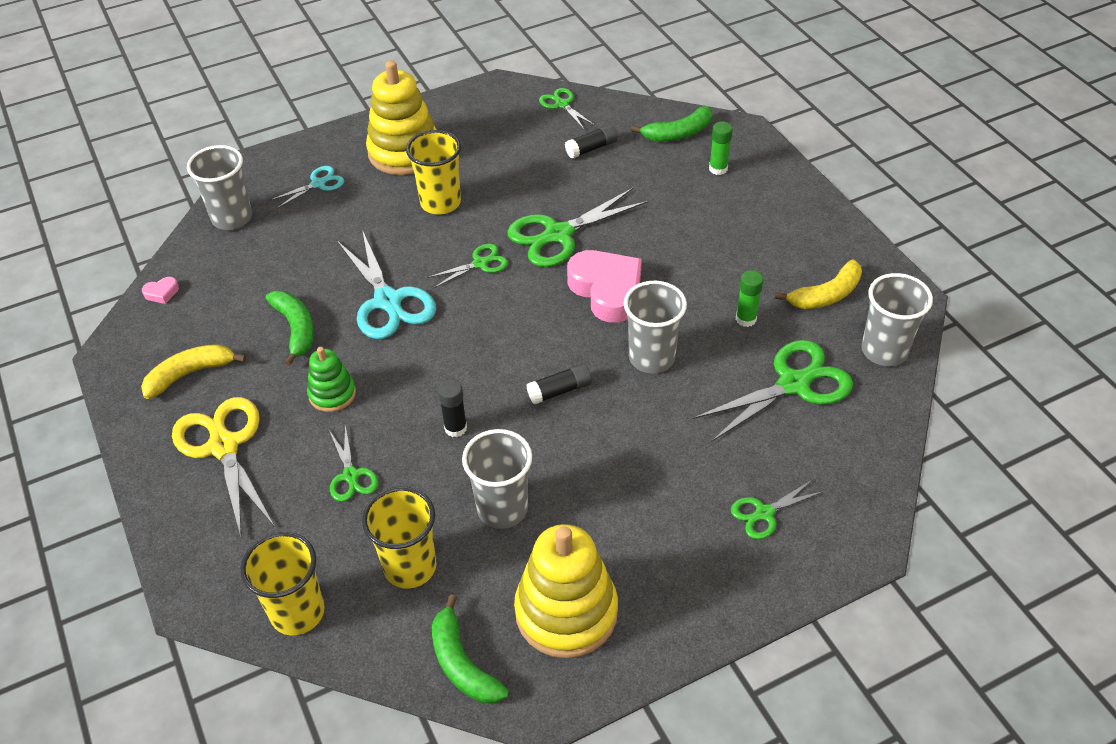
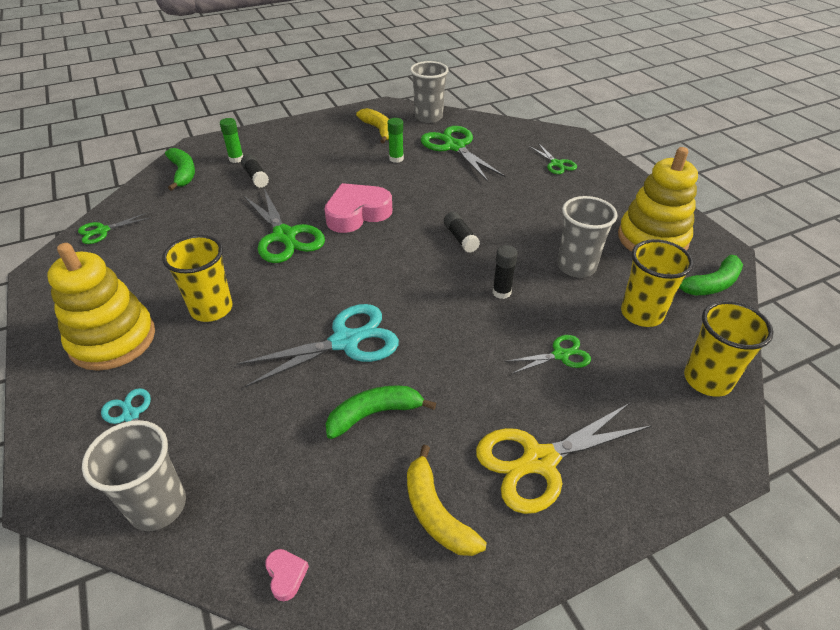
camera: 90 degrees left, 5 degrees down
(332, 394) = (465, 375): green stacking toy -> none
(480, 263) = (308, 281): green scissors -> none
(591, 148) = (178, 216): black glue stick -> black glue stick (256, 177)
(651, 358) = (429, 197): grey cup -> none

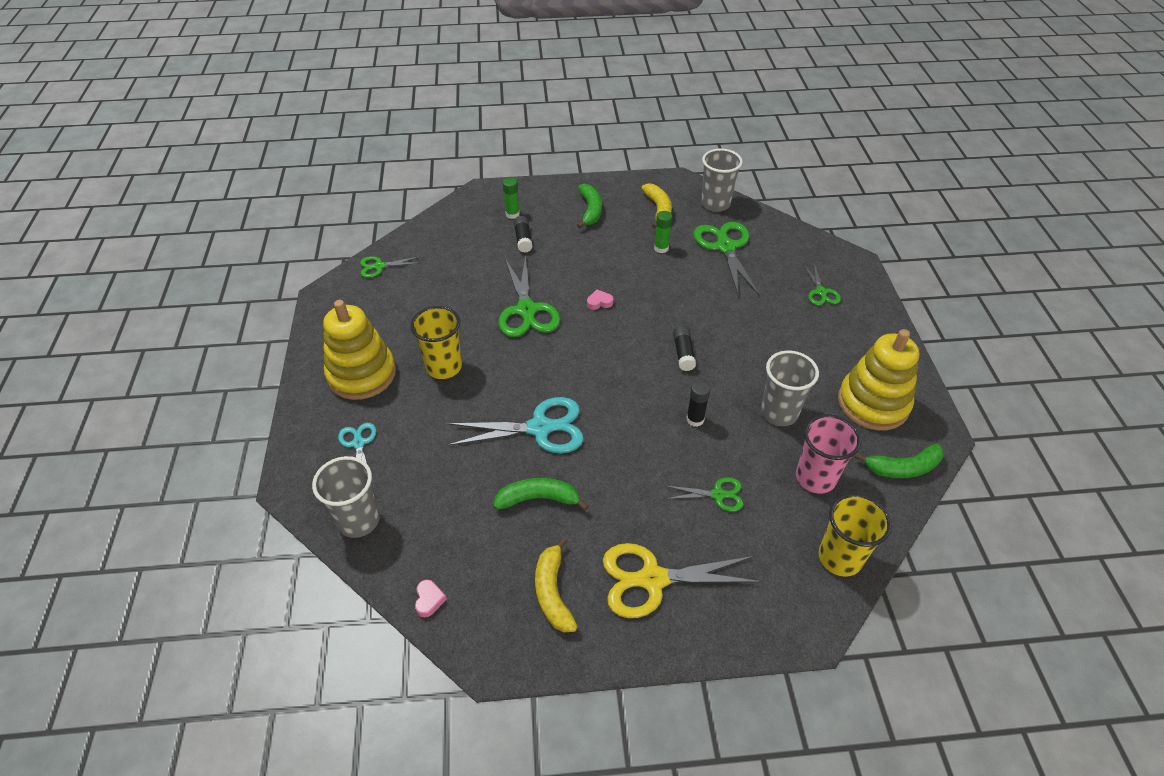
camera: 20 degrees right, 5 degrees up
(183, 173) = (461, 220): green banana -> green banana (590, 210)
(357, 213) = (599, 302): pink heart -> pink heart, size x0.40
(641, 314) = (815, 478): yellow cup -> pink cup

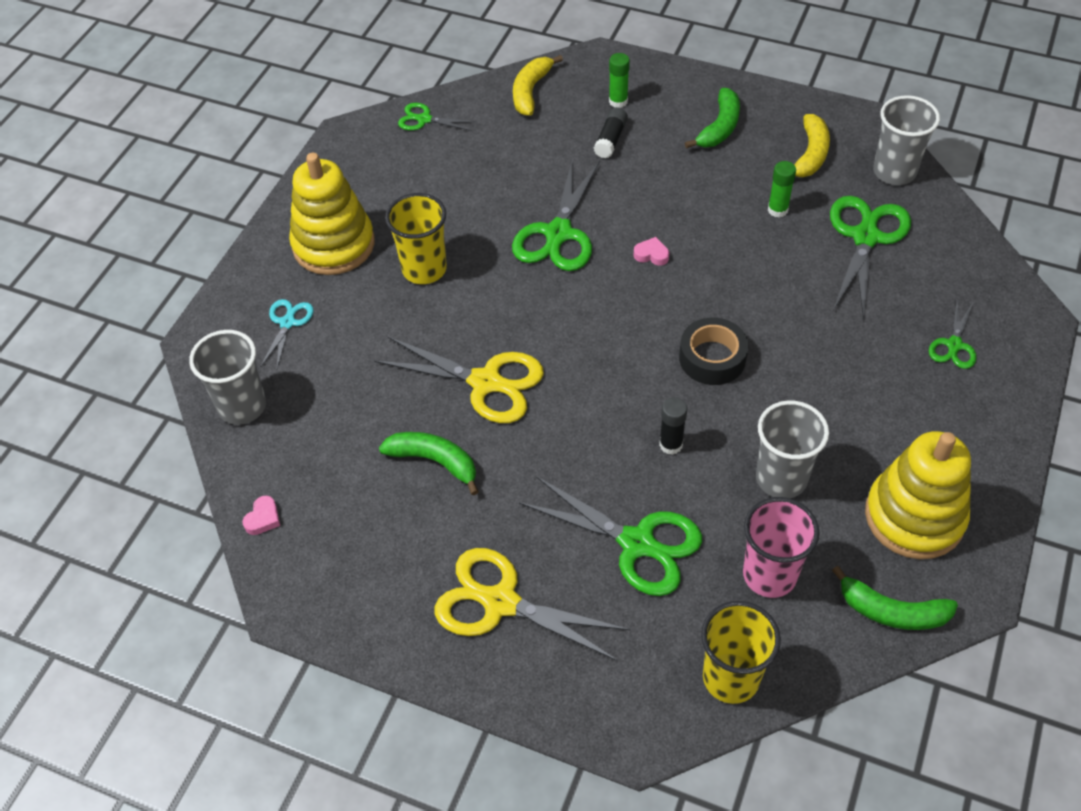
camera: 30 degrees right, 5 degrees up
(540, 428) = (485, 382): turquoise scissors -> yellow scissors
(553, 592) = (388, 567): yellow banana -> yellow banana (531, 91)
(683, 353) = (712, 358): black glue stick -> black tape
(717, 494) = (637, 543): green scissors -> green scissors, size x1.86

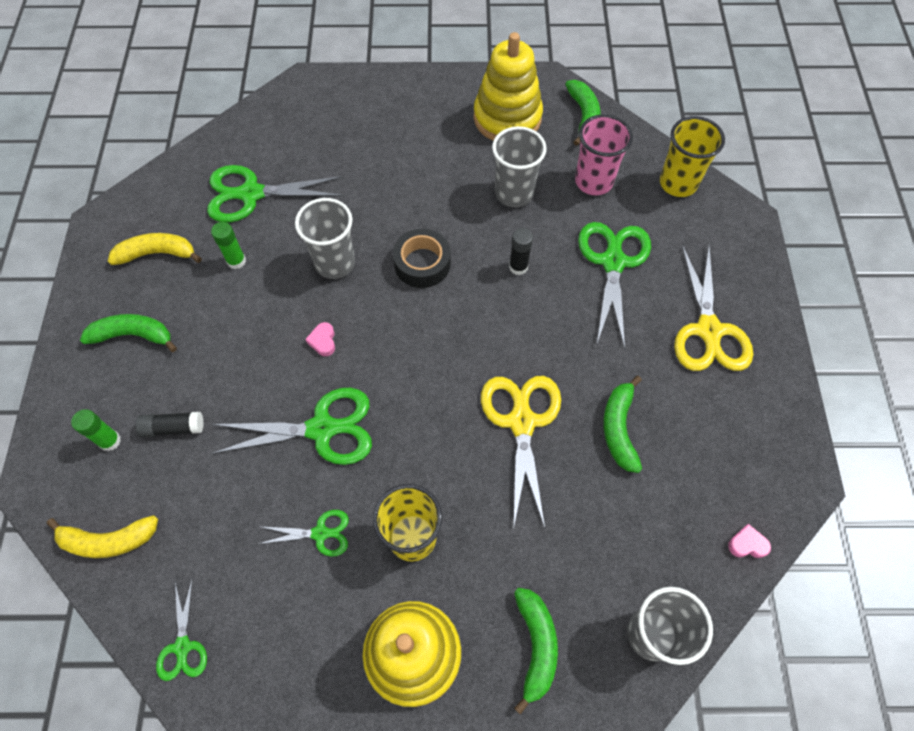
camera: 115 degrees left, 10 degrees up
(287, 323) = (535, 646): turquoise scissors -> green banana
(894, 172) = (165, 190): grey cup -> grey cup (335, 263)
(954, 345) = (347, 122): green scissors -> green scissors (320, 533)

